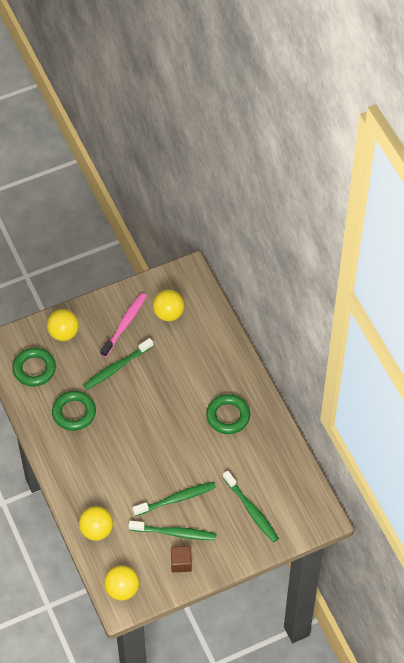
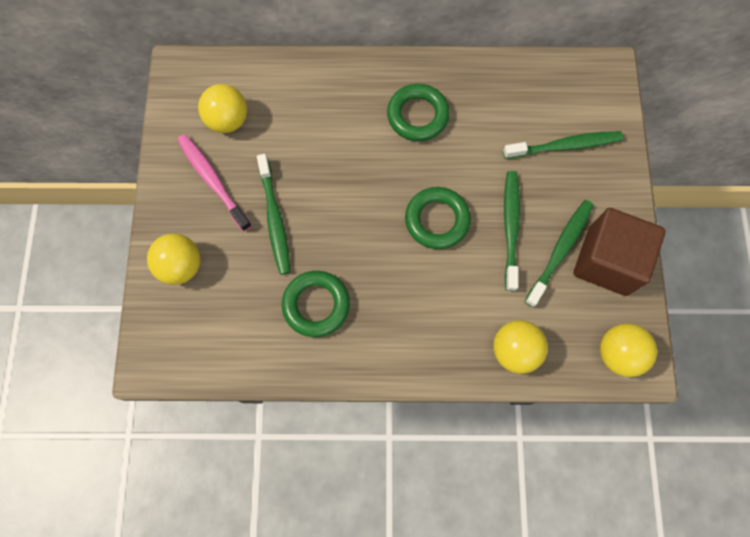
camera: 65 degrees left, 15 degrees up
(34, 369) = (217, 331): green ring -> green ring (437, 220)
(181, 563) = (607, 261): brown cube -> brown cube, size x2.00

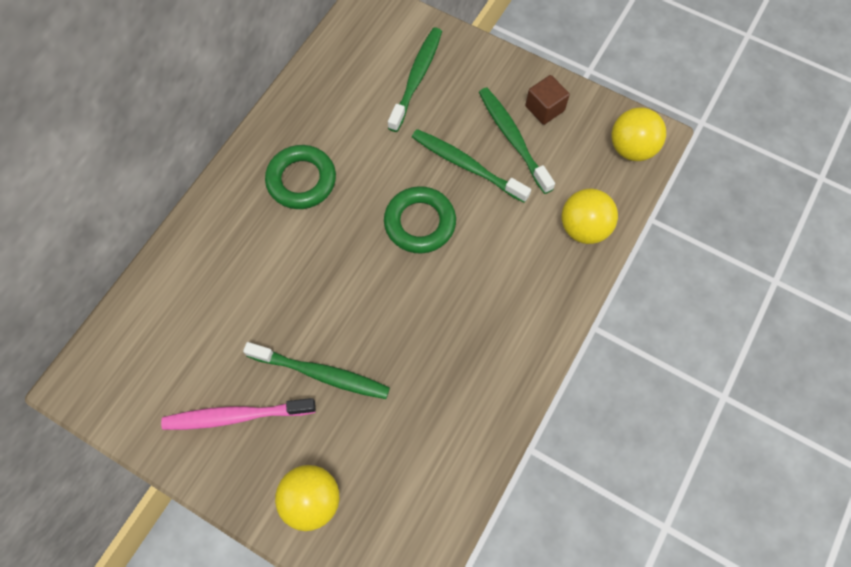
camera: 60 degrees left, 5 degrees down
(228, 120) = (177, 364): yellow ball -> none
(316, 305) = (438, 381): green ring -> none
(607, 261) = (544, 108): brown cube -> brown cube, size x0.50

